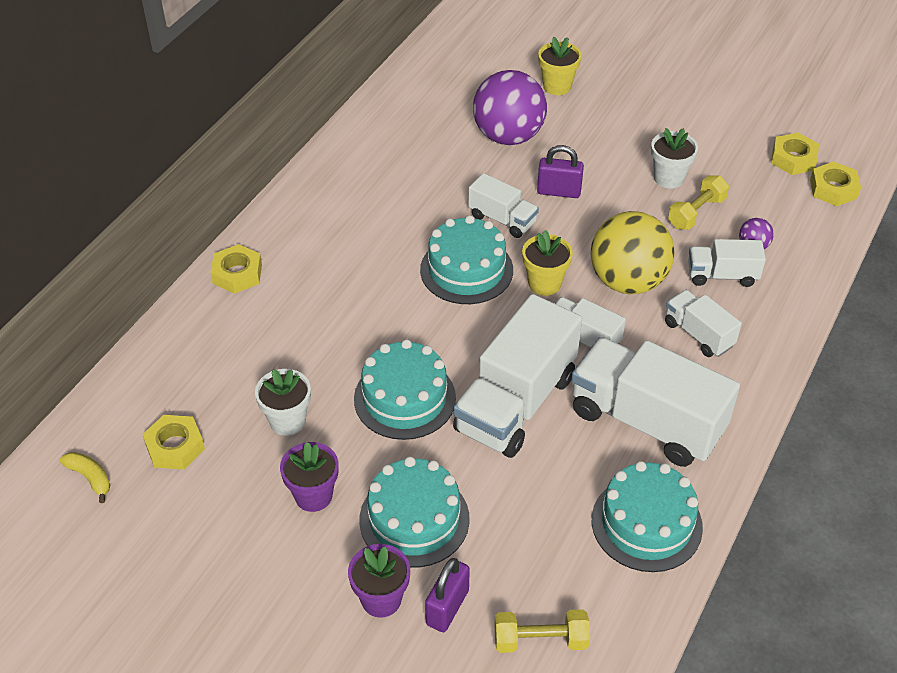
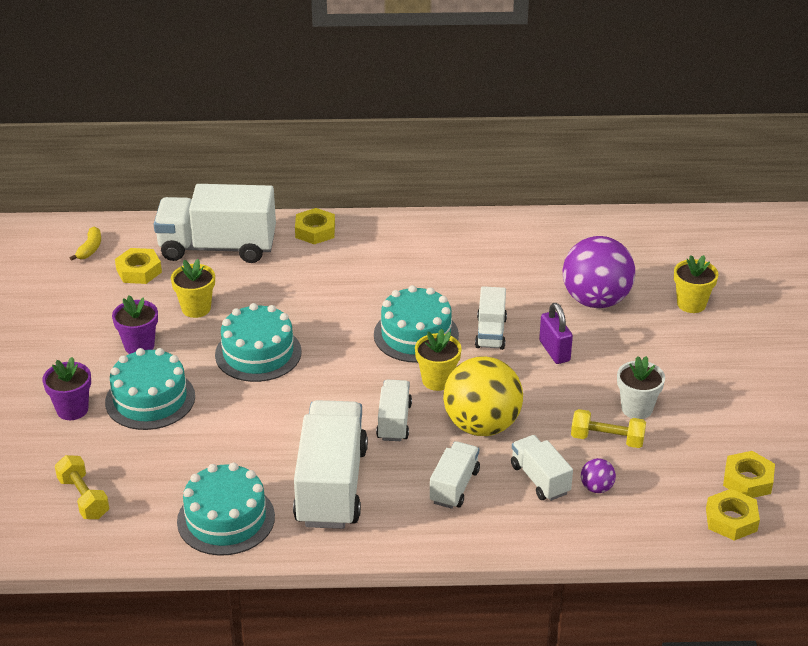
camera: 60 degrees right, 10 degrees down
(287, 421) = (196, 308): white flower pot -> yellow flower pot
(447, 607) = (84, 443): purple padlock -> none
(515, 403) = (296, 409): white truck -> white truck (218, 247)

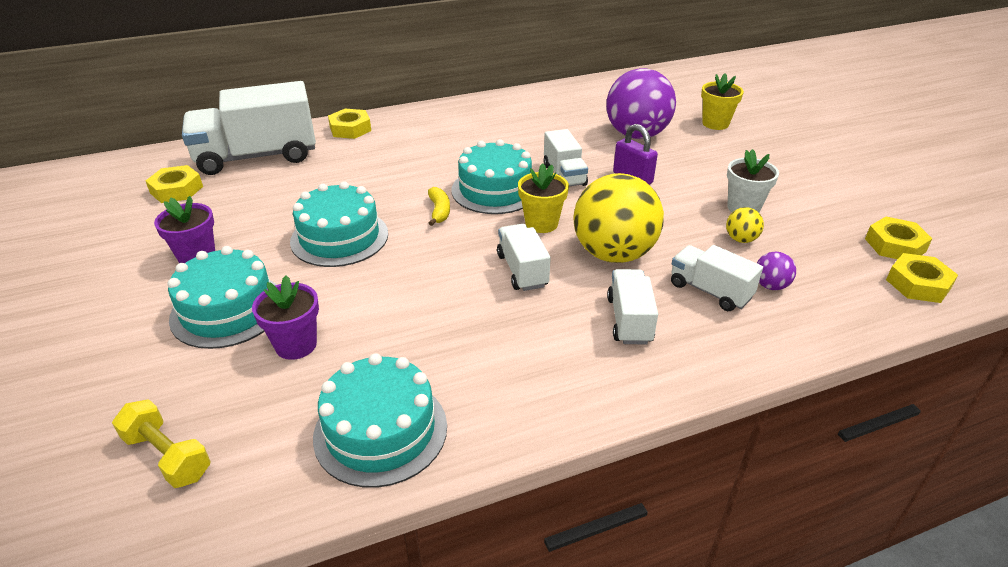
camera: 20 degrees left, 0 degrees up
(72, 409) = (126, 344): purple flower pot -> purple flower pot (296, 345)
(90, 249) = (115, 181): yellow banana -> yellow banana (439, 211)
(196, 308) = (253, 210): yellow flower pot -> none
(331, 486) = (493, 354): white truck -> none
(607, 439) = (740, 239): yellow dumbbell -> yellow ball

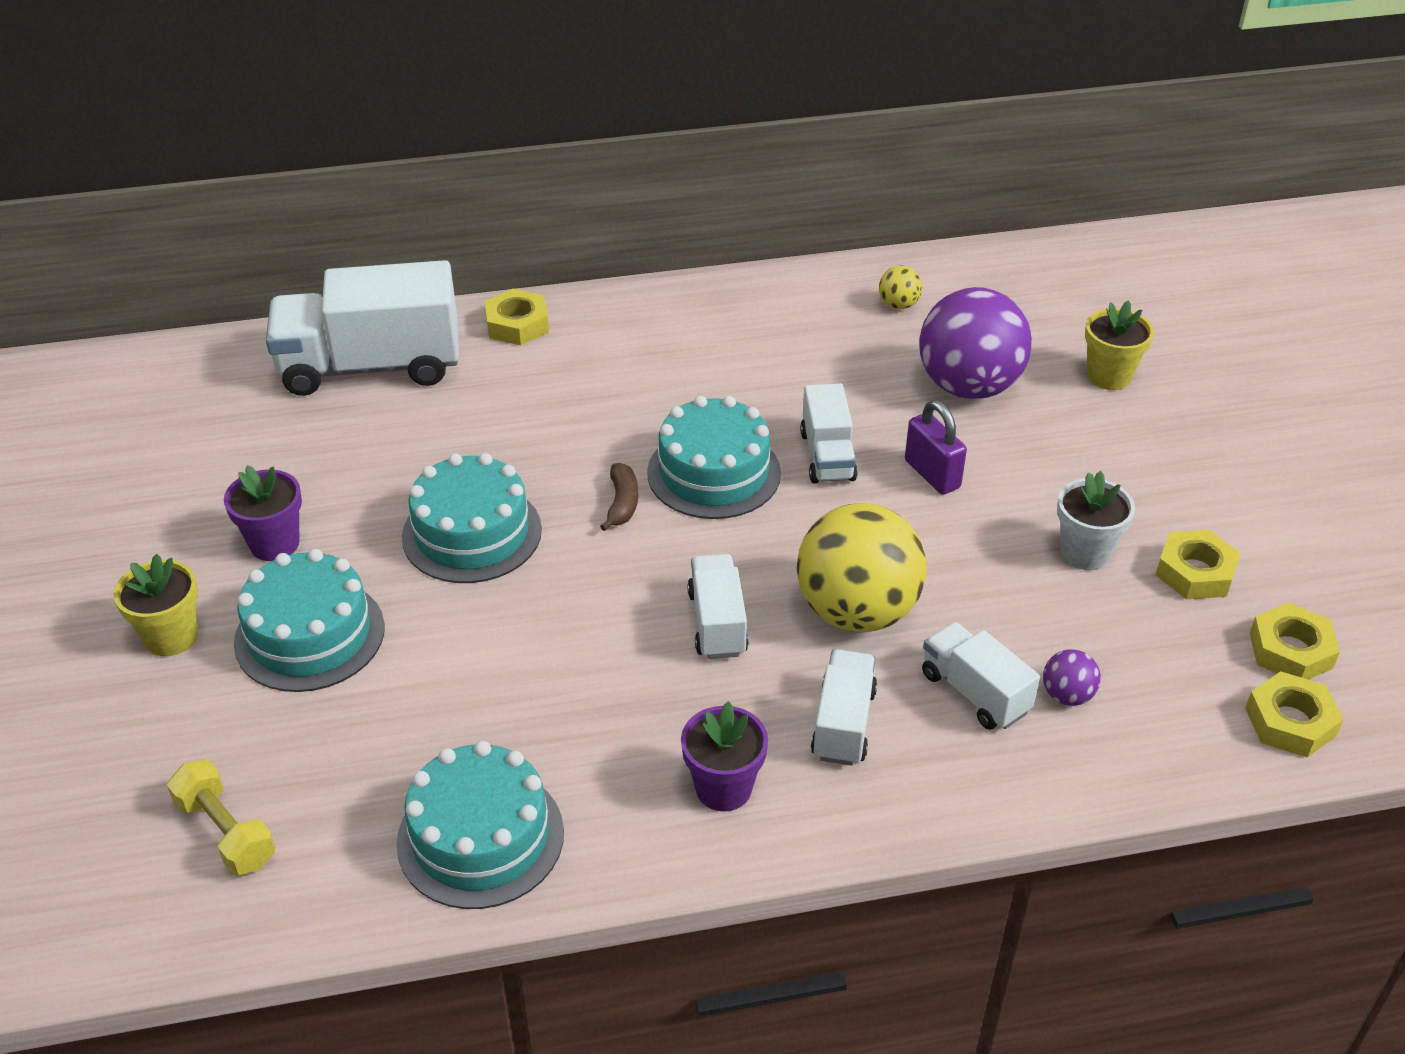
camera: 10 degrees right, 5 degrees up
(176, 190) = (251, 418): yellow nut -> yellow nut (1195, 572)
(296, 345) = (392, 701): purple flower pot -> purple flower pot (723, 788)
(439, 211) = (622, 503): yellow banana -> brown banana
(541, 223) = (767, 544): yellow flower pot -> yellow flower pot (171, 637)
(740, 239) = (1056, 610): yellow ball -> yellow ball (898, 305)

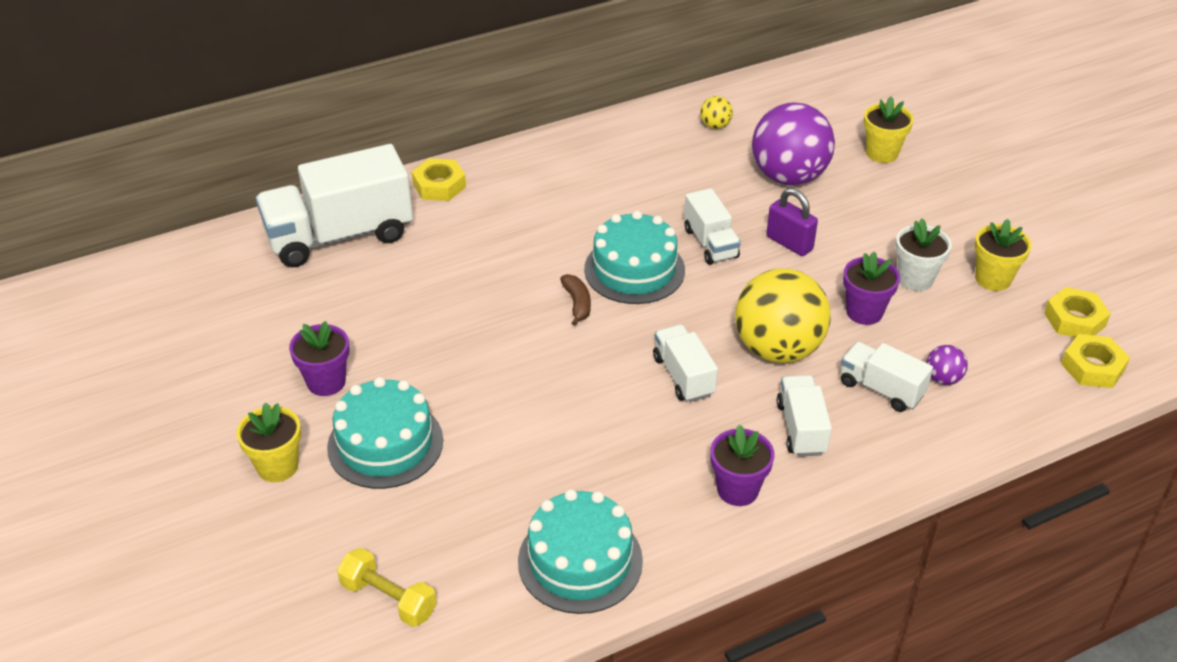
camera: 15 degrees left, 0 degrees up
(472, 533) = (475, 346): turquoise cake -> none
(995, 584) = (864, 312): none -> purple flower pot
(1195, 572) = (993, 279): yellow nut -> yellow flower pot

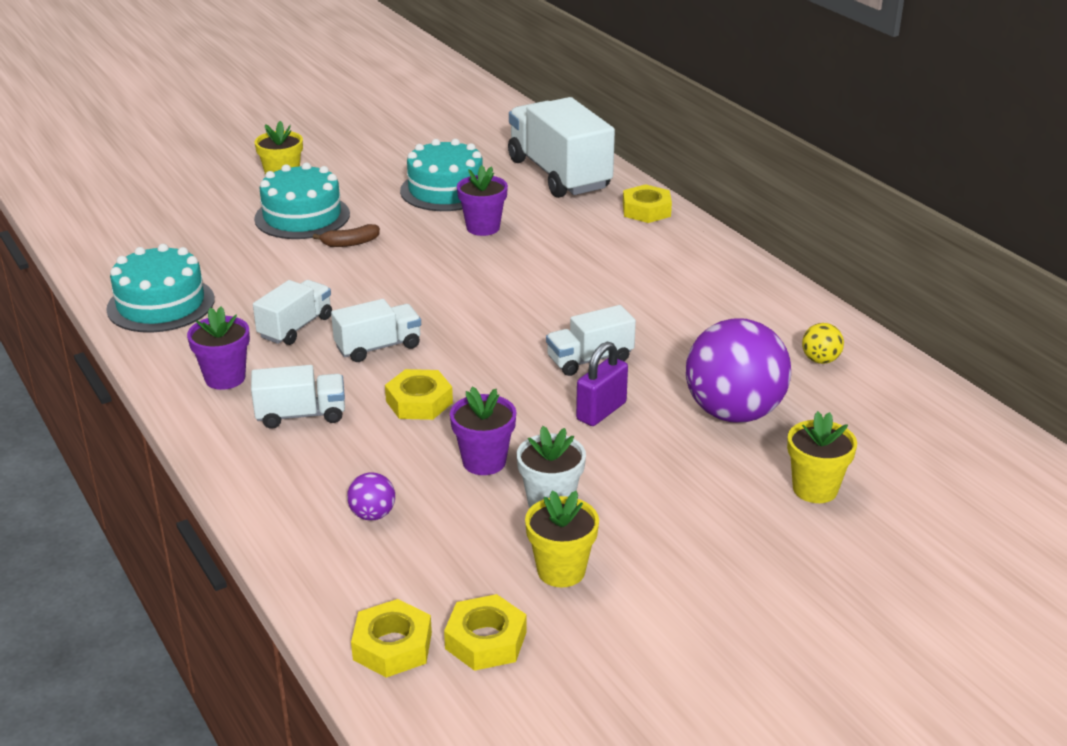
camera: 85 degrees right, 10 degrees down
(326, 382) = (373, 188): purple flower pot -> purple flower pot (483, 227)
(388, 599) = (145, 232): yellow dumbbell -> none
(577, 304) = (480, 288): brown banana -> brown banana (350, 243)
(634, 269) = (536, 316): turquoise cake -> turquoise cake (446, 190)
(777, 349) = (419, 402): yellow ball -> yellow nut
(881, 389) = (357, 468): white truck -> white truck (296, 327)

